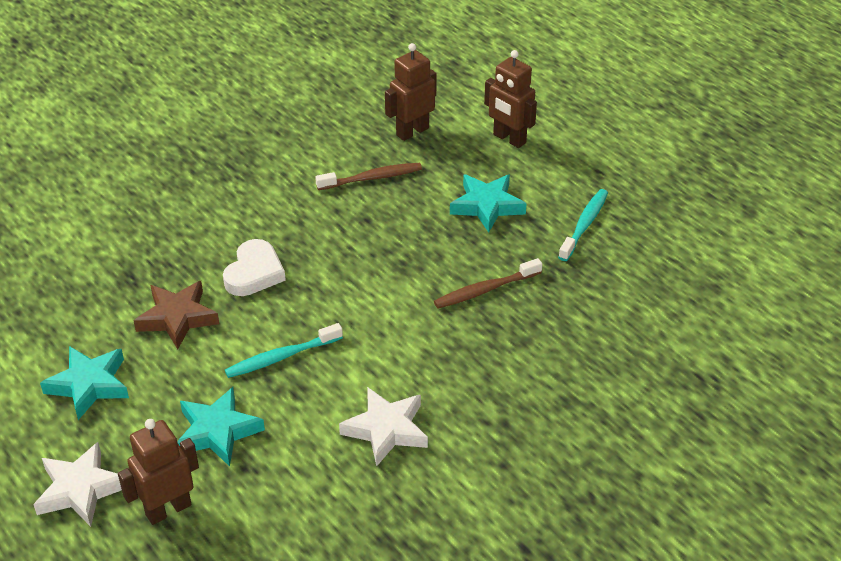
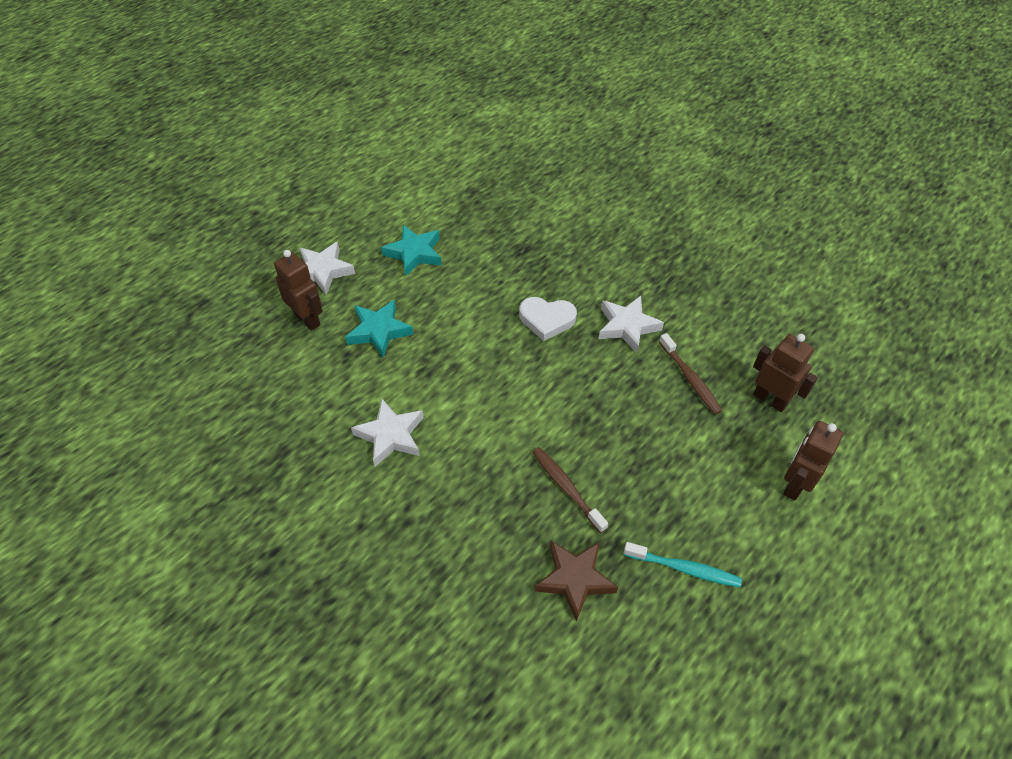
camera: 80 degrees right, 10 degrees up
(177, 318) = (487, 285): brown star -> brown star (575, 579)
(282, 357) = (458, 354): turquoise toothbrush -> none
(287, 210) = (627, 326): none -> white star
(487, 206) = (683, 476): turquoise star -> none

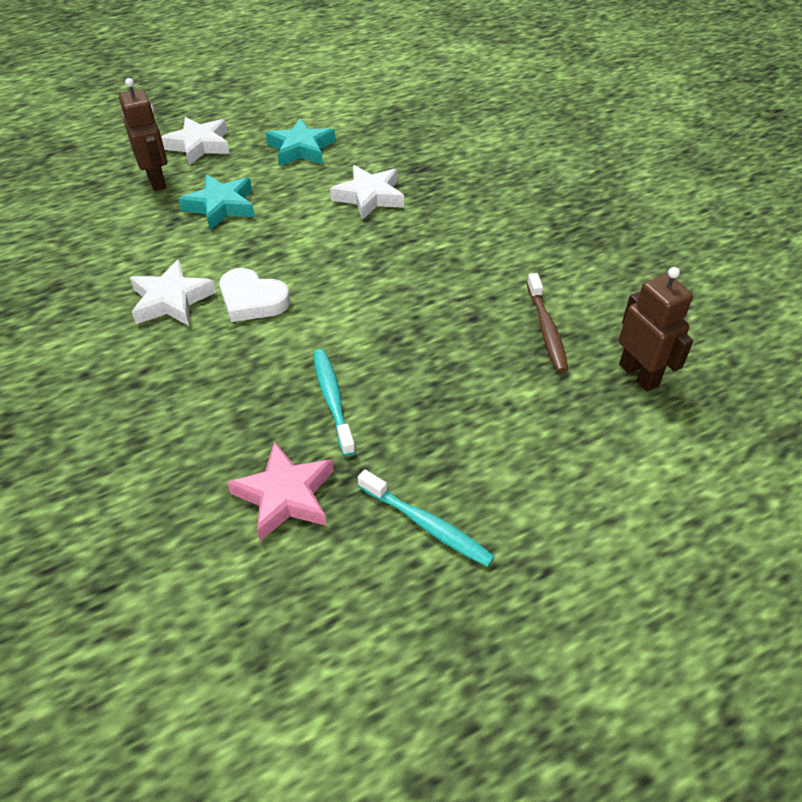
camera: 20 degrees right, 5 degrees down
(546, 320) = (407, 235): white heart -> white heart (252, 300)
(567, 488) = (332, 400): brown toothbrush -> turquoise toothbrush
(575, 579) = (285, 496): brown star -> pink star
(627, 326) = (497, 262): white star -> white star (369, 197)
(794, 484) = (624, 474): brown robot -> none

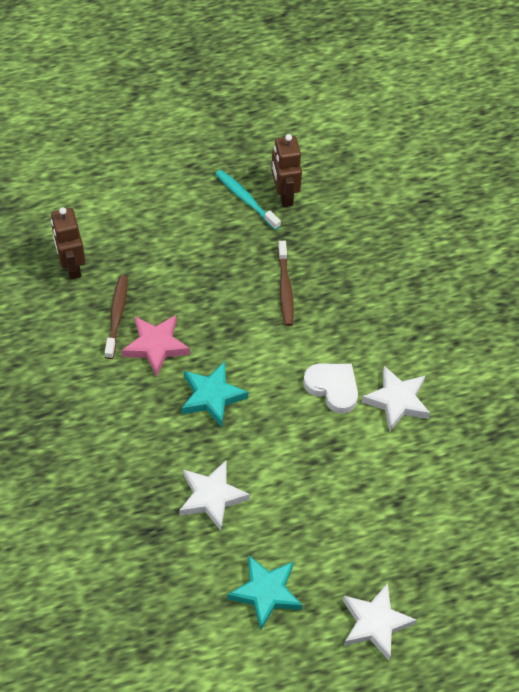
camera: 170 degrees left, 10 degrees up
(157, 181) = (417, 566): brown robot -> brown robot (284, 195)
(221, 206) = (354, 512): turquoise star -> turquoise star (212, 396)
(285, 496) = (324, 231): pink star -> pink star (156, 346)
(332, 400) = (285, 288): turquoise toothbrush -> brown toothbrush

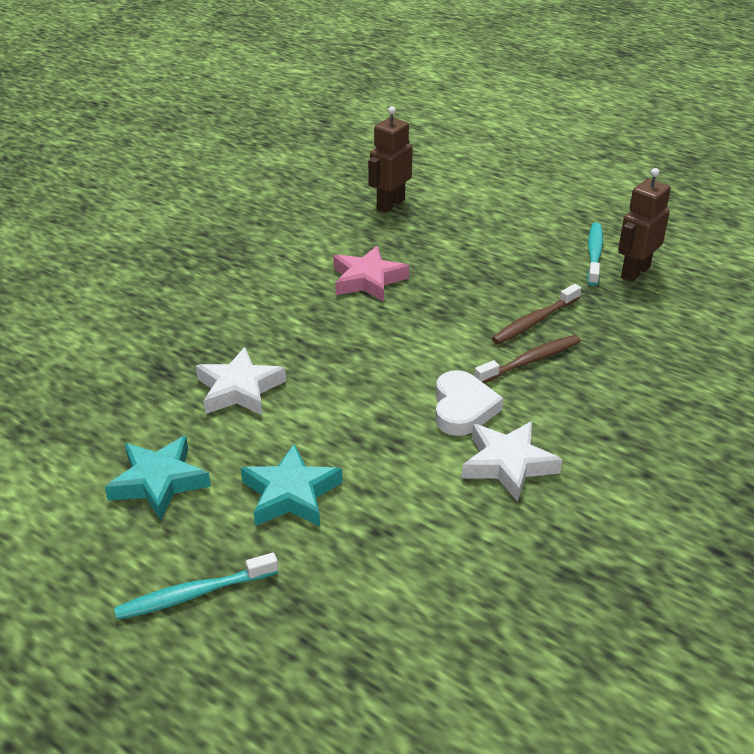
camera: 55 degrees right, 20 degrees down
(117, 316) = (371, 246): brown toothbrush -> brown toothbrush (530, 361)
(212, 396) = (354, 336): turquoise star -> turquoise star (291, 494)
(375, 623) = (194, 594): white star -> turquoise toothbrush

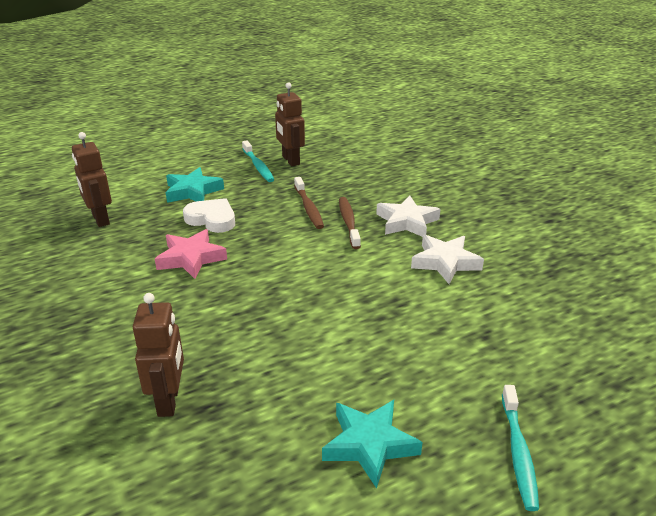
camera: 65 degrees left, 5 degrees down
(160, 346) = (169, 401): none -> brown robot
(239, 389) = (276, 363): white star -> white star (407, 222)
(291, 494) = (425, 367): turquoise star -> turquoise star (193, 191)
(463, 408) = (378, 262): white heart -> white heart (212, 219)
(594, 254) = (258, 166): turquoise toothbrush -> turquoise toothbrush turned 150 degrees counterclockwise

